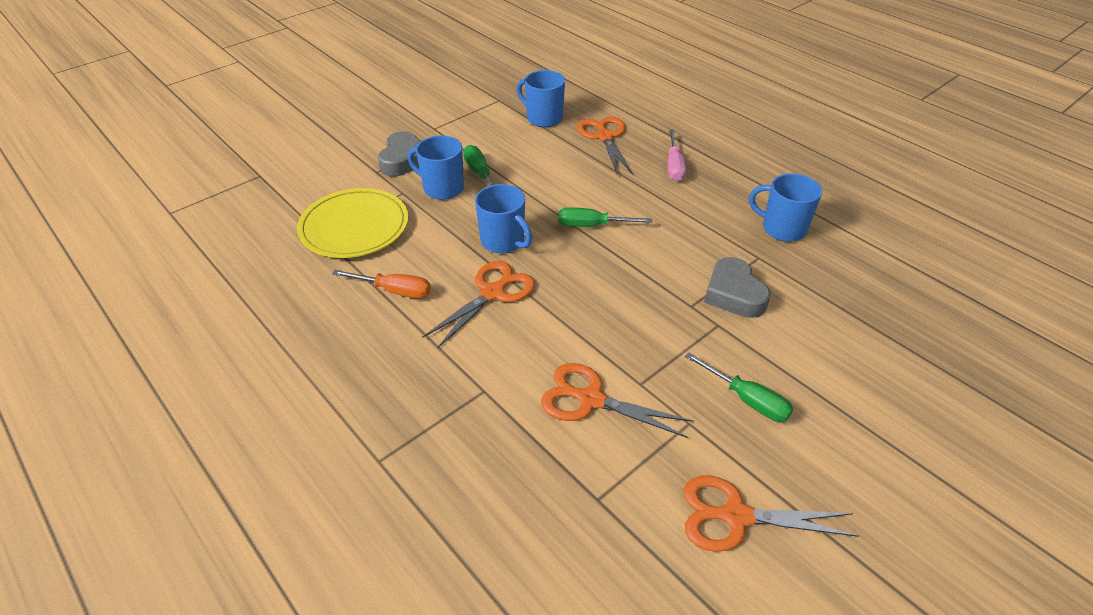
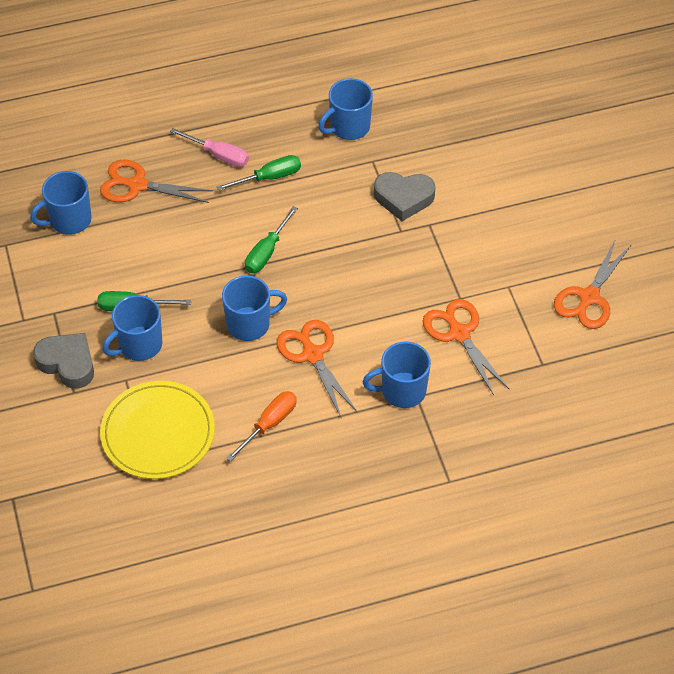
camera: 65 degrees left, 10 degrees up
(484, 376) = (402, 391): none -> blue mug
(591, 400) = (459, 334): orange scissors -> orange scissors turned 105 degrees clockwise
(747, 399) = (505, 244): green screwdriver -> green screwdriver (269, 177)

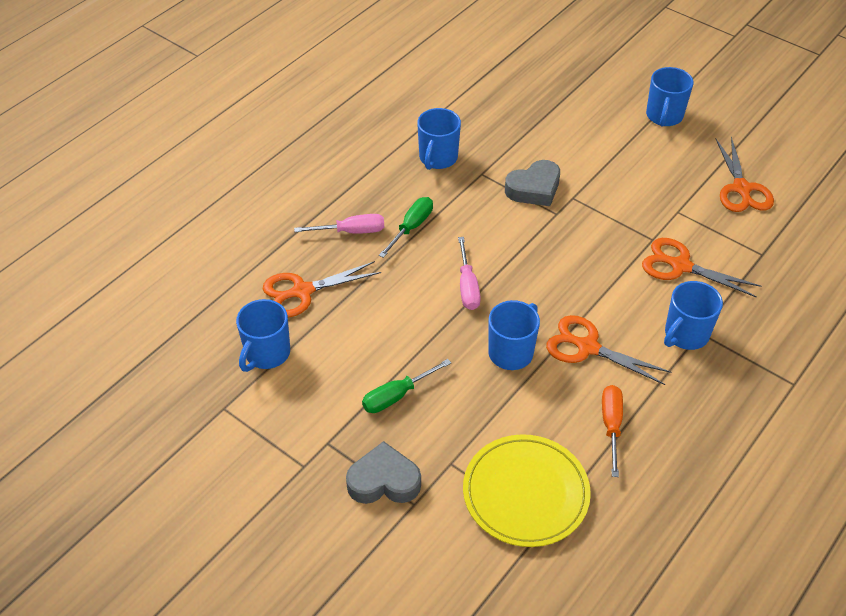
camera: 35 degrees left, 5 degrees down
(139, 345) = (434, 425): blue mug -> blue mug (664, 116)
(267, 252) = (467, 286): green screwdriver -> pink screwdriver

